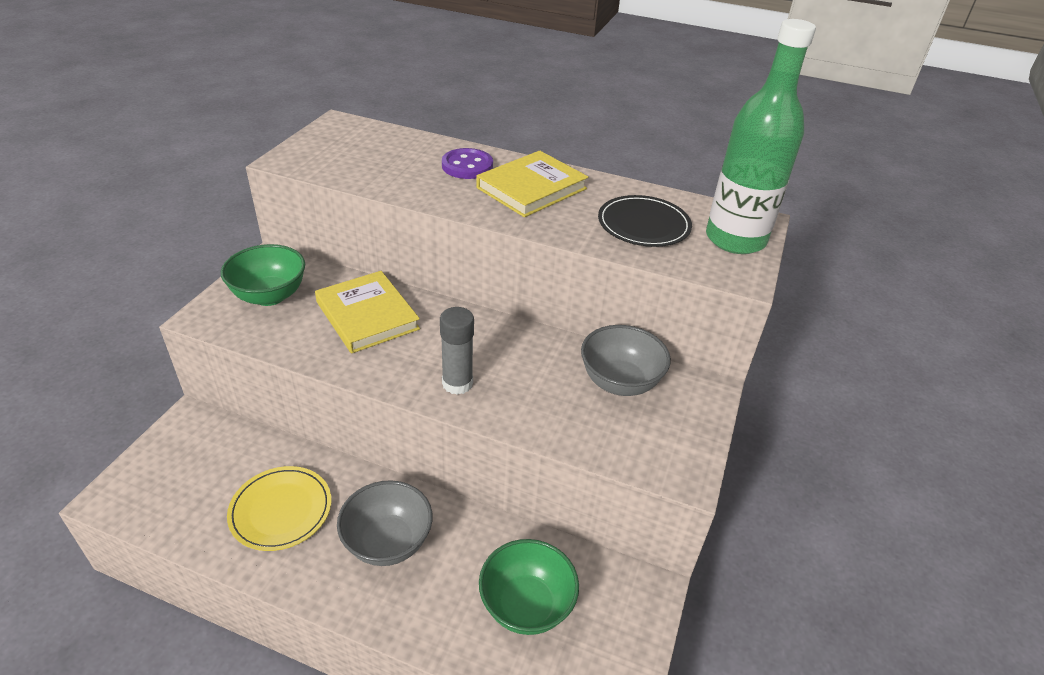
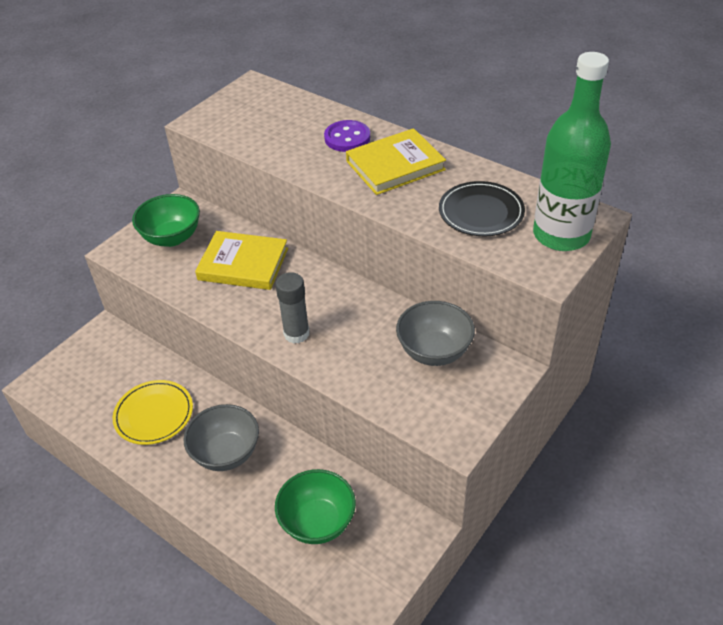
camera: 20 degrees right, 5 degrees up
(367, 315) = (243, 264): yellow book -> yellow book turned 60 degrees counterclockwise

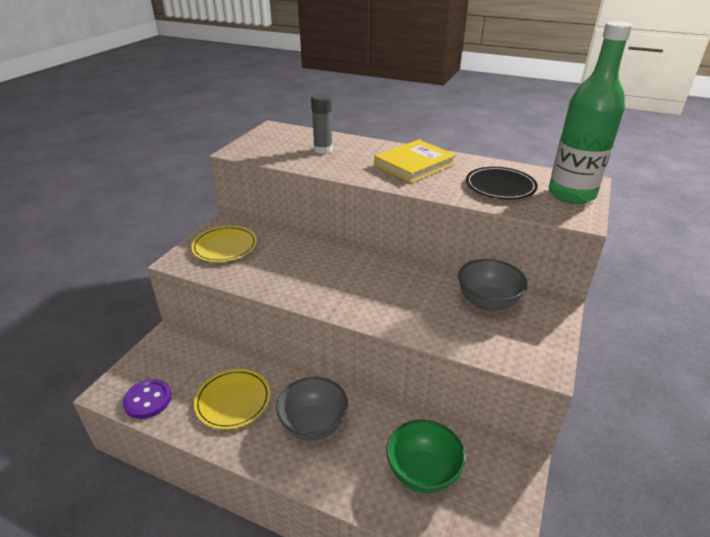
camera: 15 degrees left, 10 degrees down
(172, 238) = (225, 246): green bowl -> yellow plate
(243, 264) = (295, 258): yellow book -> none
(296, 333) = (364, 303): grey glue stick -> grey glue stick (323, 149)
(347, 138) = (366, 152): purple button -> purple button (148, 400)

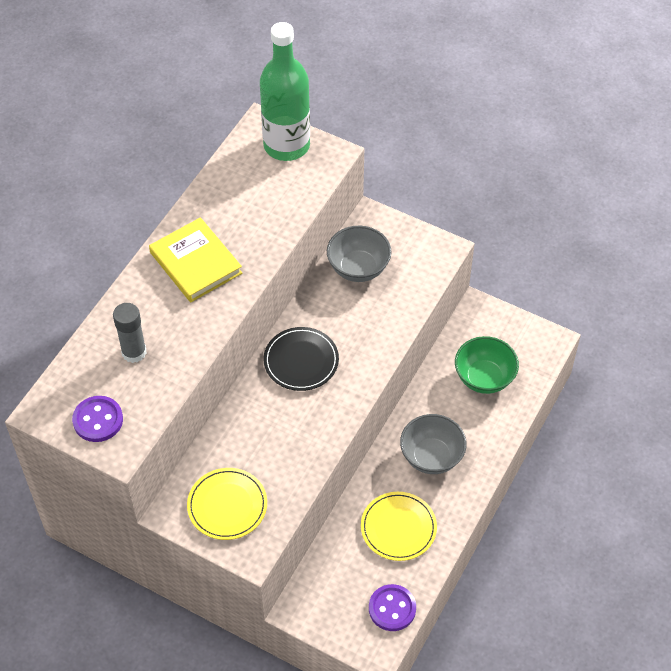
camera: 85 degrees left, 20 degrees up
(264, 143) = (98, 420): none -> purple button
(500, 186) = (261, 197): black plate -> black plate (301, 361)

